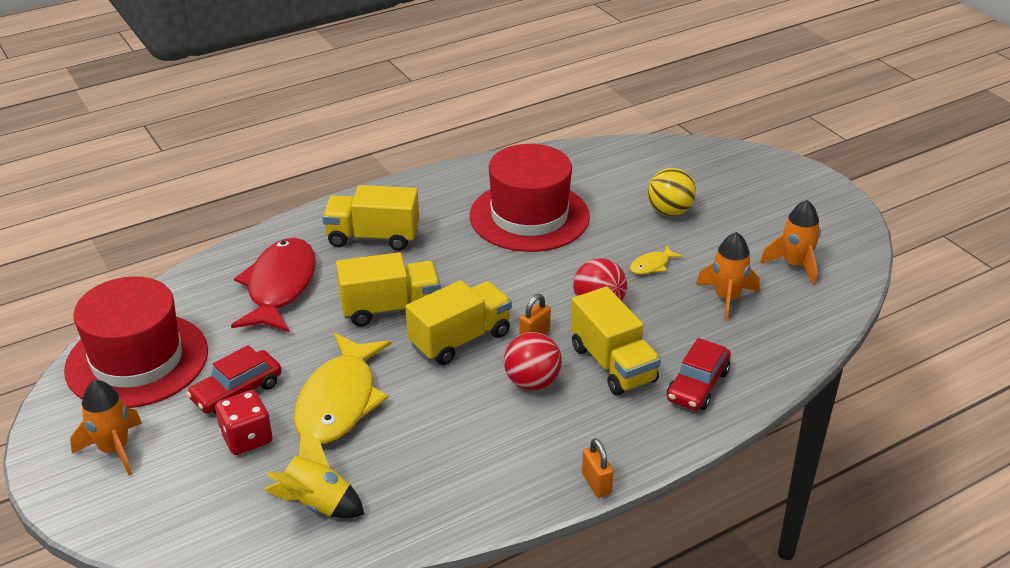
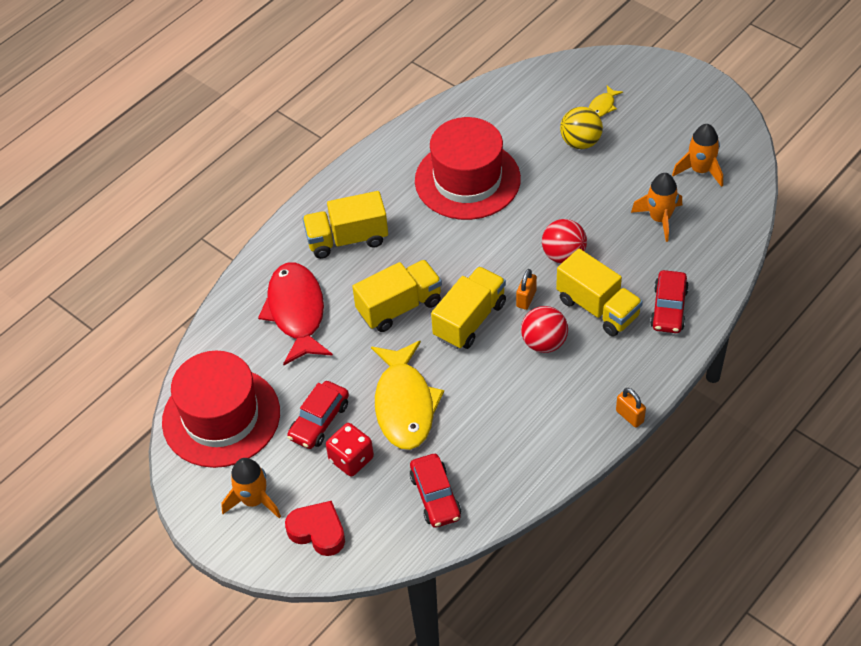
camera: 15 degrees left, 15 degrees up
(161, 501) = (318, 531): none -> red heart
(317, 504) = (435, 496): yellow rocket -> red car
(652, 265) = (589, 203): yellow fish -> yellow fish (602, 106)

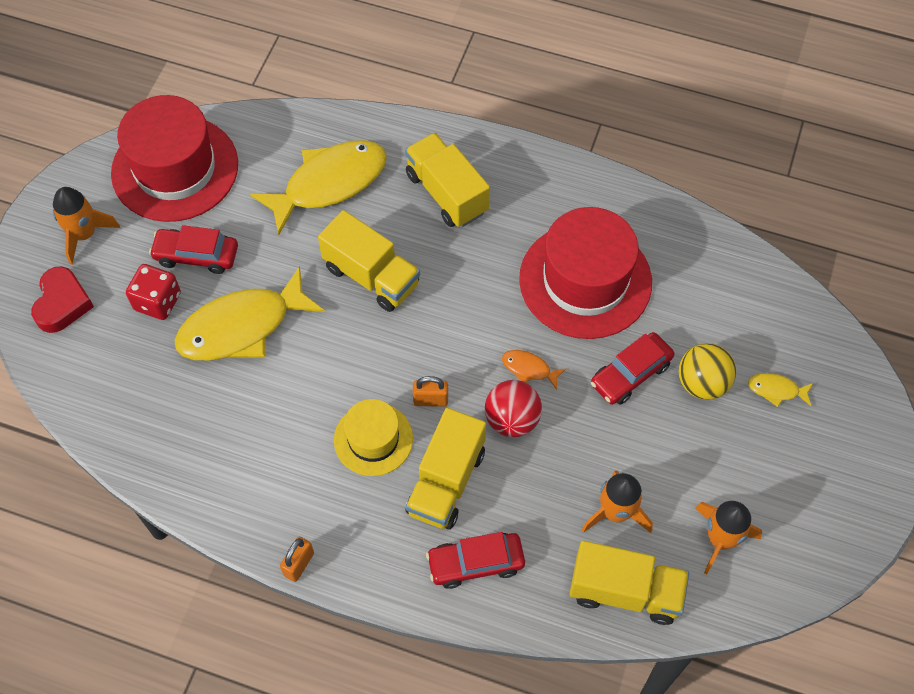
camera: 65 degrees right, 10 degrees up
(296, 312) = (329, 183): red fish -> yellow fish
(435, 496) = (133, 396): red car -> red car (630, 374)
(470, 320) = (378, 352): yellow truck -> yellow truck (625, 591)
(526, 233) = (529, 369): none -> orange fish
(544, 343) = (373, 439): red ball -> yellow hat

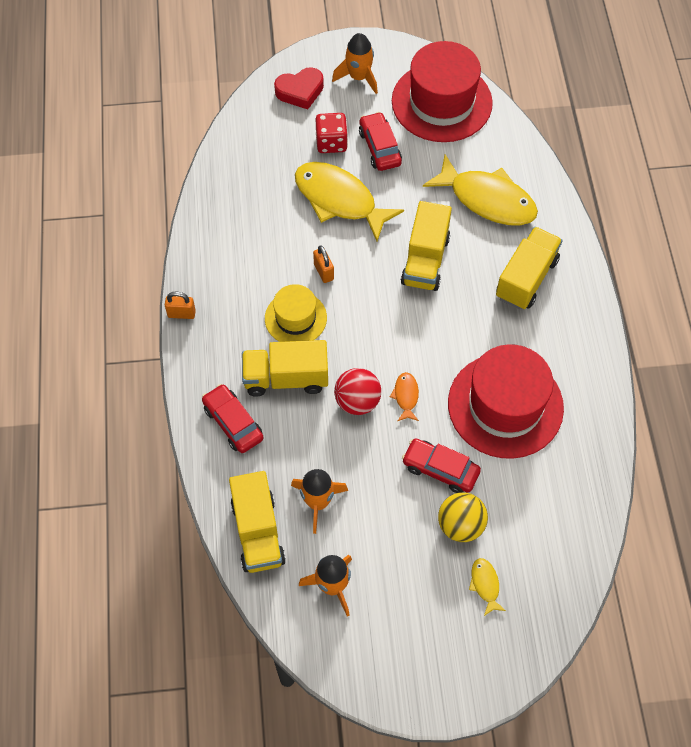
camera: 65 degrees right, 0 degrees up
(430, 400) = (345, 341): orange padlock -> orange padlock (323, 272)

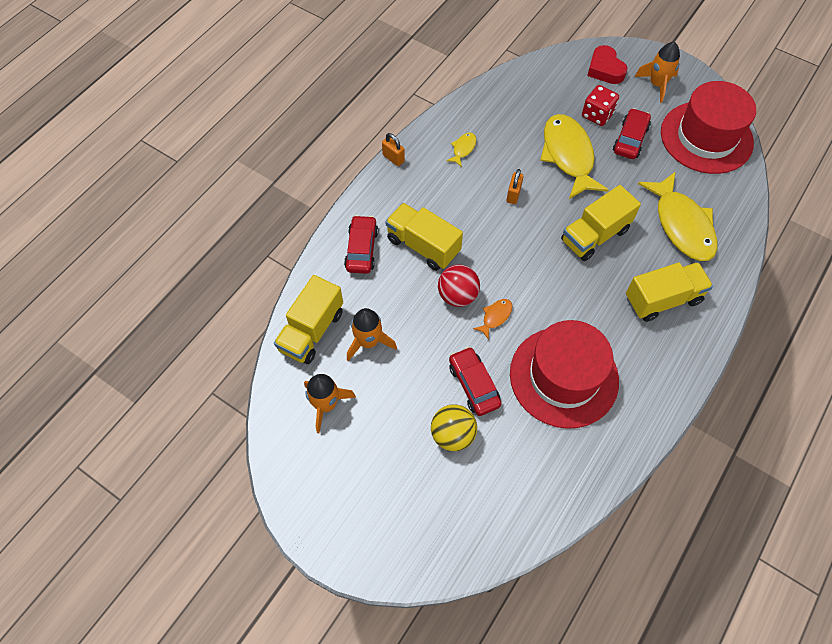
camera: 40 degrees right, 0 degrees up
(295, 318) = (466, 212): yellow hat -> none
(300, 91) = (605, 69): red heart -> red heart turned 45 degrees clockwise
(485, 584) = (432, 490): yellow fish -> yellow fish (463, 149)

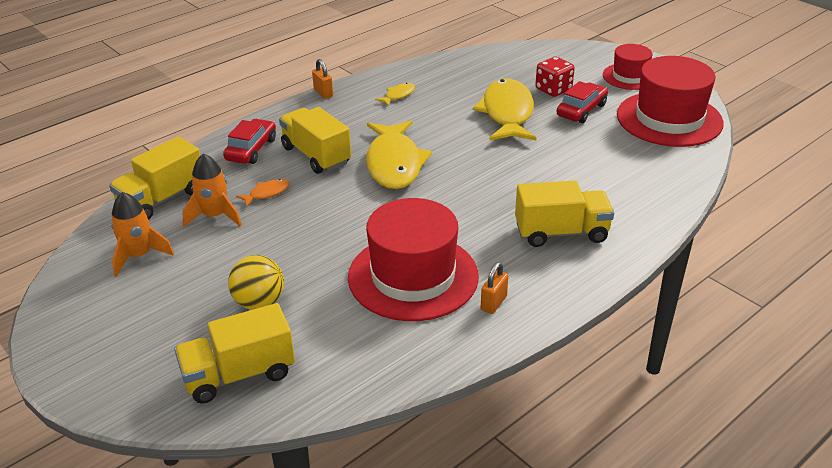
camera: 15 degrees right, 25 degrees down
(457, 295) = (330, 196): red ball -> none
(474, 385) = (307, 266): red car -> none
(495, 317) = (362, 218): orange fish -> orange fish (267, 193)
(513, 195) = (433, 133): orange padlock -> orange padlock (493, 303)
(594, 235) = (506, 173): yellow truck -> yellow truck (239, 374)
(605, 69) = (577, 60): red heart -> none
(657, 84) = (629, 76): orange rocket -> red hat
(682, 225) = (611, 179): yellow fish -> yellow fish (394, 164)

